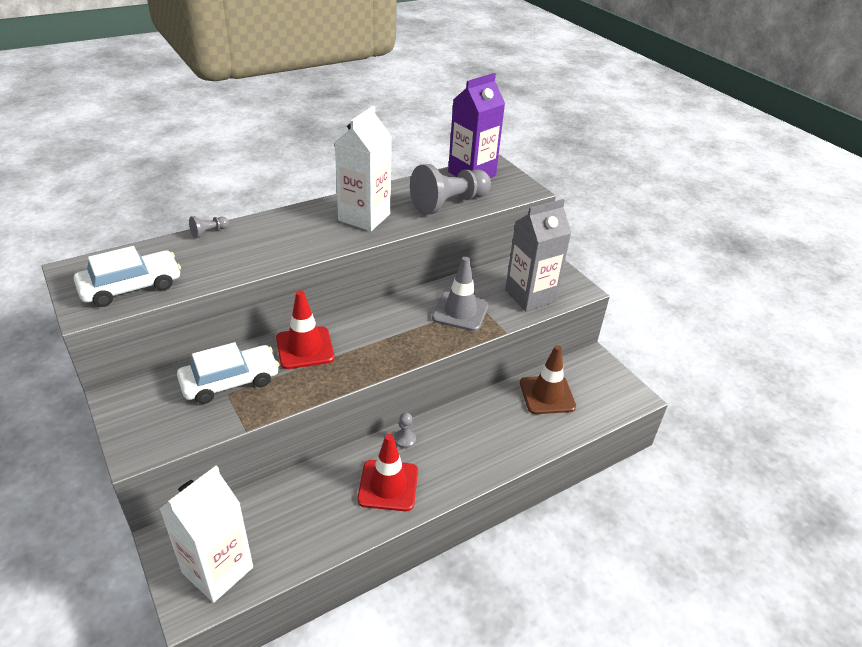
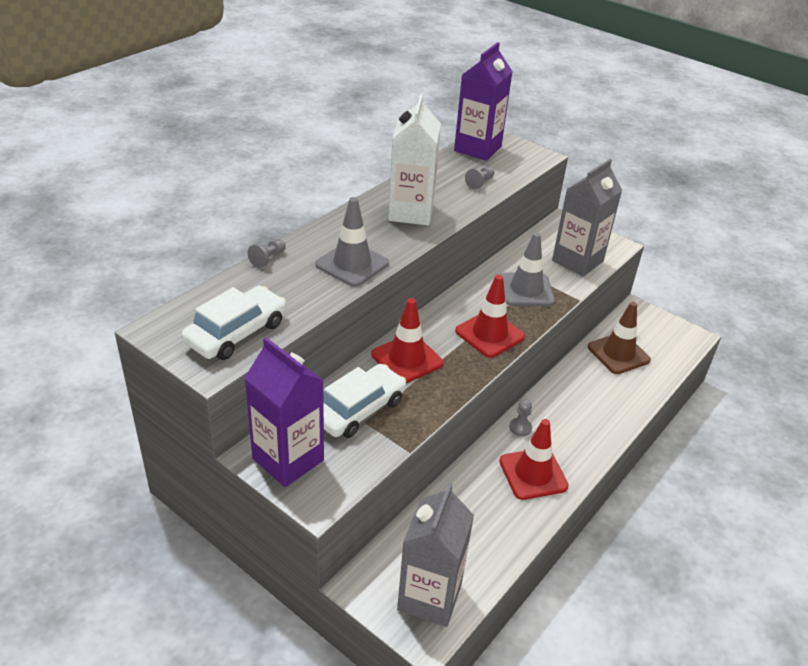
camera: 20 degrees left, 0 degrees up
(139, 408) = (288, 459): none -> purple carton
(217, 570) = (429, 597): white carton -> grey carton
(275, 251) = (352, 264): none -> grey traffic cone
(396, 344) = (489, 334): none -> red traffic cone
(449, 203) = (480, 183): grey pawn -> grey pawn, size x0.41

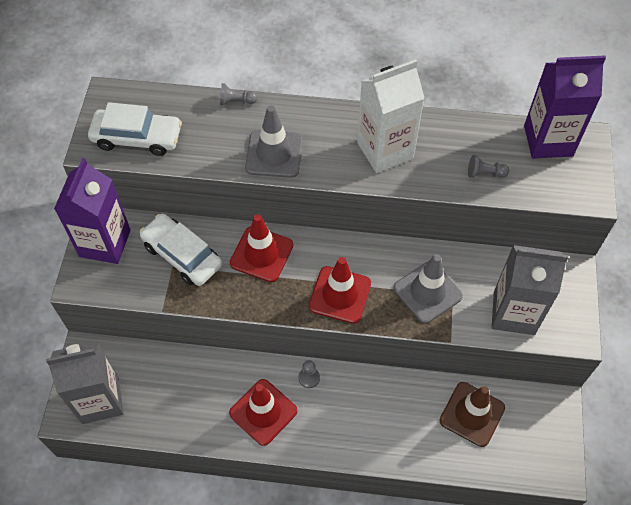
camera: 60 degrees right, 20 degrees up
(358, 409) = (182, 255): white car -> white car turned 150 degrees counterclockwise

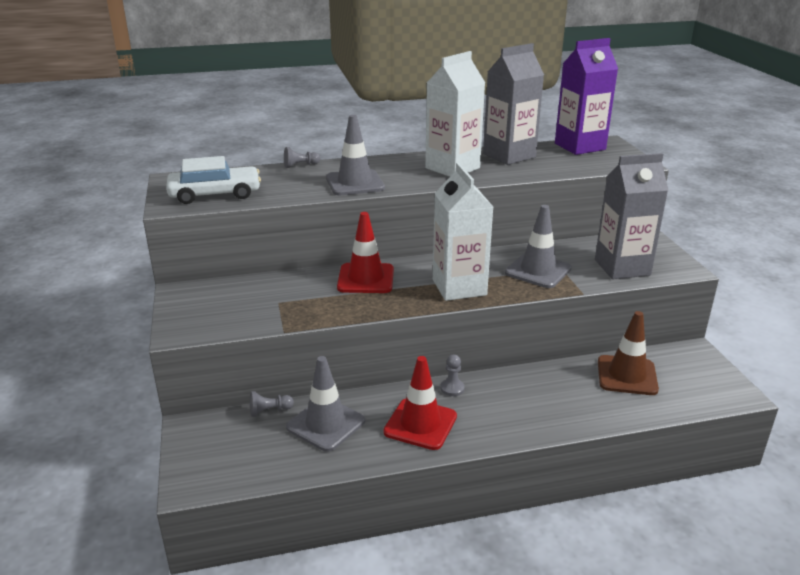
camera: 20 degrees left, 30 degrees down
(100, 400) = (226, 460): grey carton -> grey carton (509, 155)
(105, 243) = (196, 302): purple carton -> none
(182, 255) = (285, 294): white car -> none
(188, 385) = (326, 424): none -> grey traffic cone
(340, 295) = (459, 287): red traffic cone -> white carton
(485, 173) = (545, 166): grey pawn -> grey pawn (269, 411)

